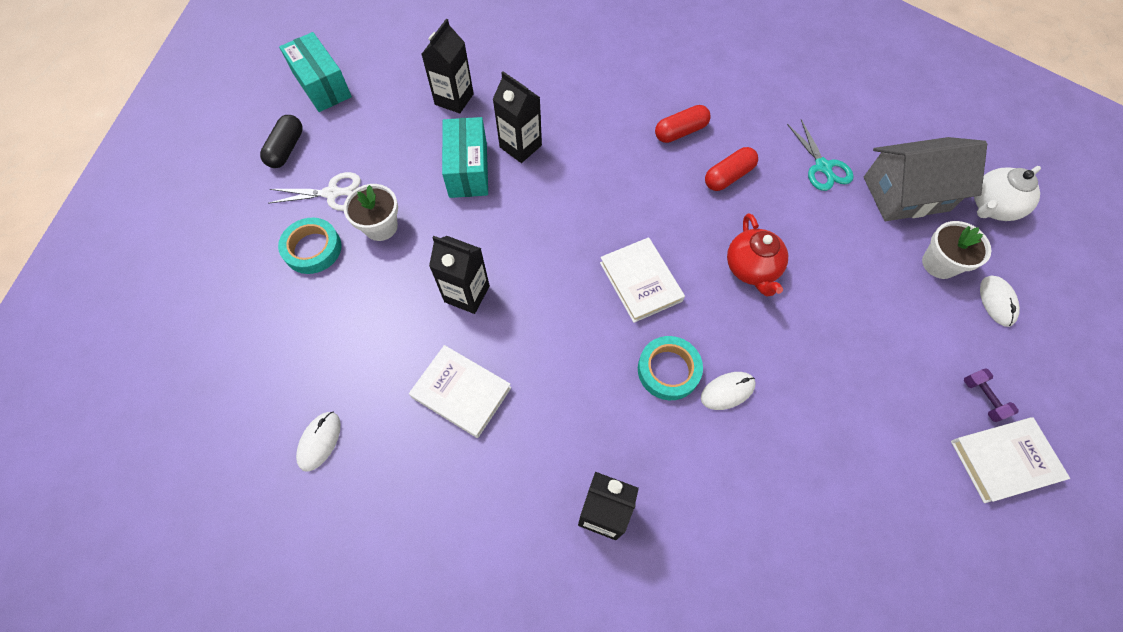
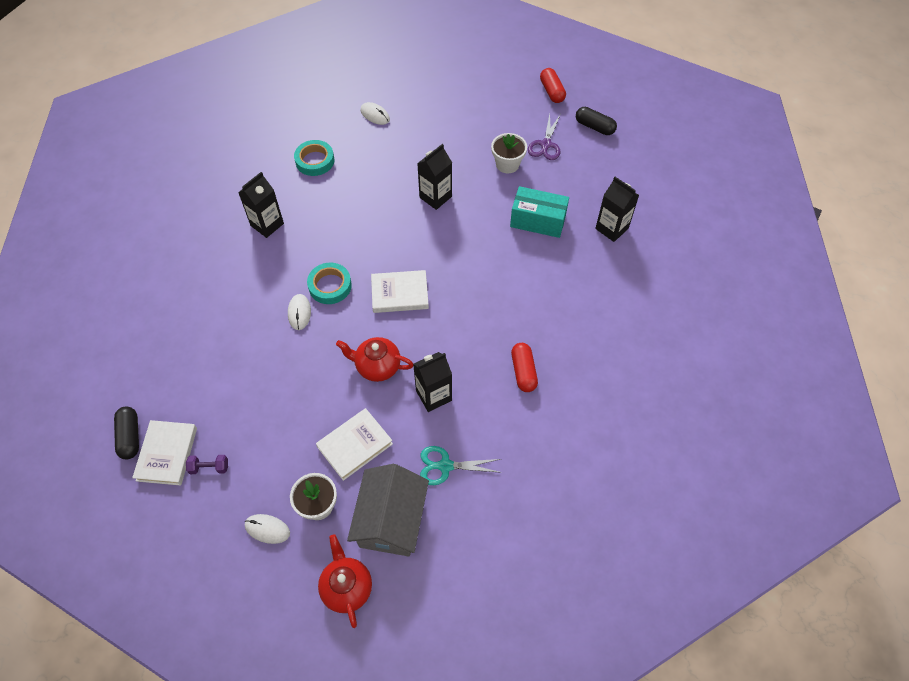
camera: 110 degrees right, 5 degrees down
(313, 249) = (504, 129): turquoise tape -> turquoise tape (315, 161)
(322, 85) = (651, 154): turquoise box -> none
(332, 193) = (545, 144): white scissors -> purple scissors
(461, 392) = (370, 179): white book -> white book (355, 445)
(520, 146) = (548, 258): black carton -> black carton (433, 395)
(728, 176) = (465, 388): red capsule -> red capsule (552, 91)
(991, 207) = (347, 587): white teapot -> red teapot
(1018, 525) = (130, 436): none -> black capsule

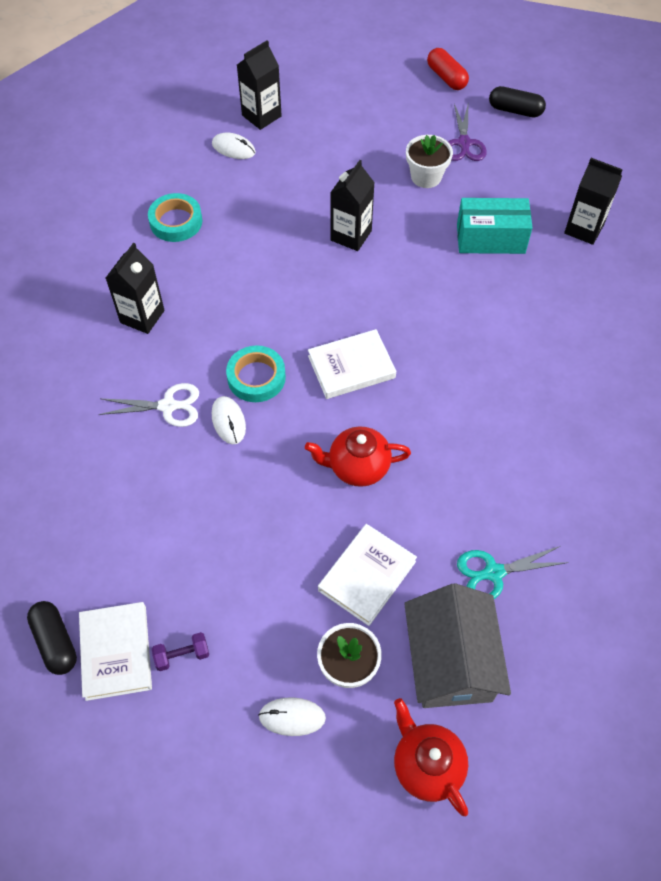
camera: 15 degrees left, 0 degrees up
(262, 292) = (168, 406): none -> white scissors
(433, 395) = (444, 486): black carton -> black carton (261, 116)
(523, 372) = (545, 429): red capsule -> none

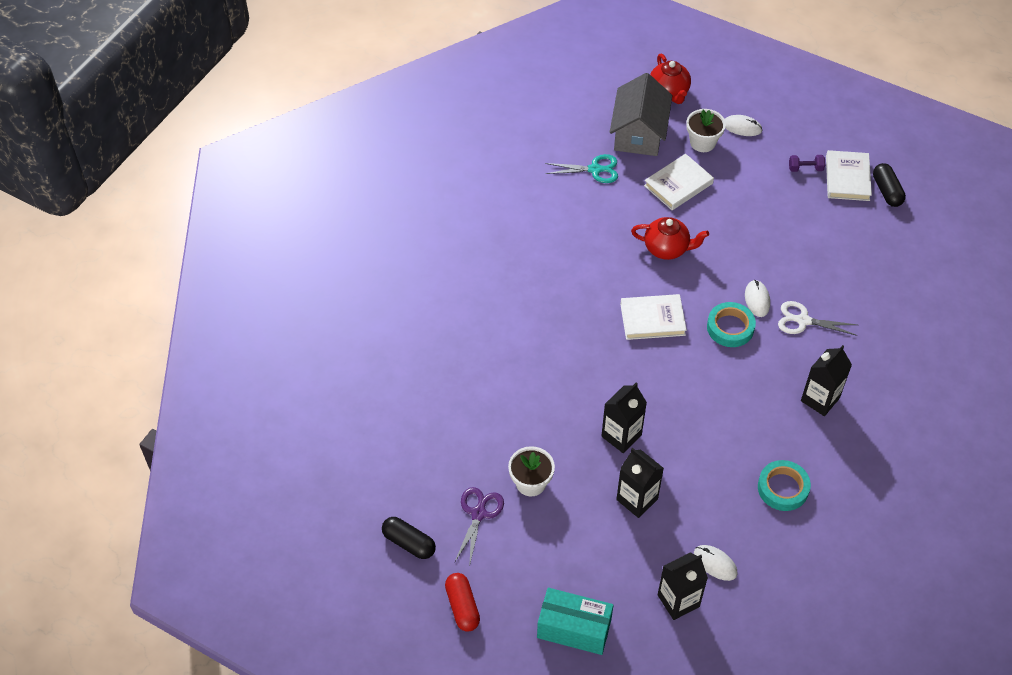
camera: 165 degrees left, 5 degrees down
(490, 238) = (496, 404): turquoise box -> turquoise box (574, 629)
(584, 229) = (409, 394): black carton -> black carton (637, 499)

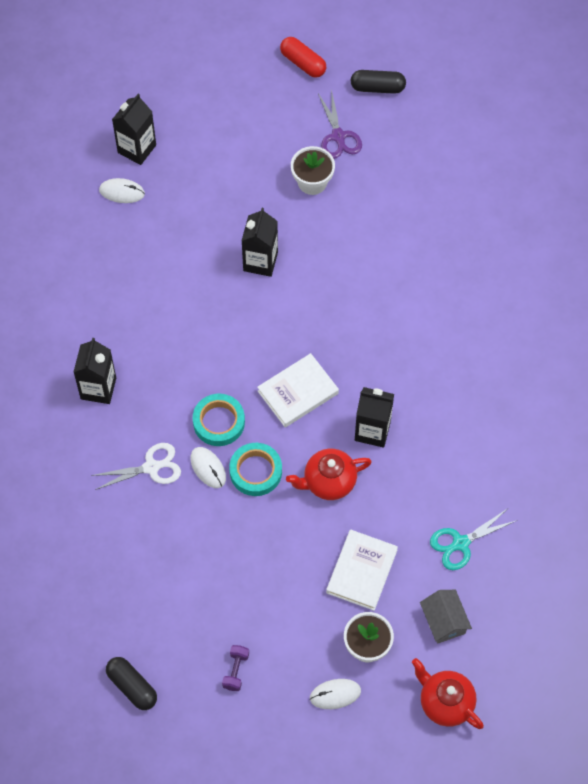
camera: 150 degrees right, 10 degrees up
(574, 629) = (207, 89): turquoise box -> none
(637, 499) = (215, 212): black carton -> black carton (372, 430)
(639, 133) = (444, 621): grey house -> grey house, size x0.55
(783, 488) = (94, 284): turquoise tape -> turquoise tape (255, 471)
(805, 168) = (236, 671): purple dumbbell -> purple dumbbell turned 45 degrees counterclockwise
(847, 178) = (183, 682): white book -> none

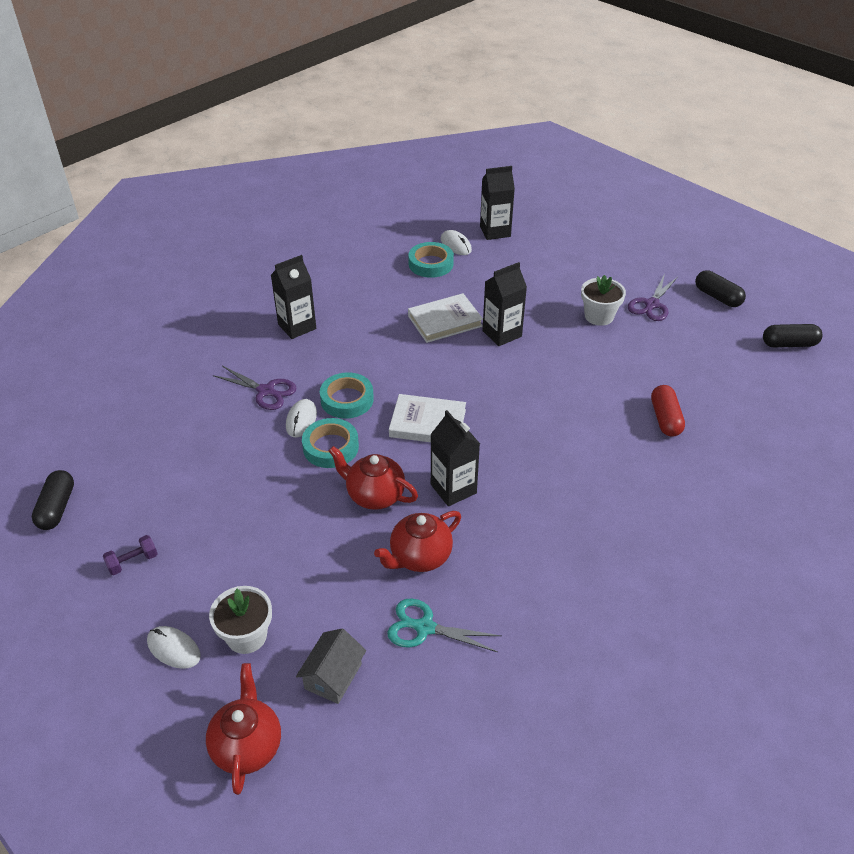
camera: 45 degrees right, 20 degrees down
(126, 231) = (431, 264): none -> turquoise tape
(151, 467) = (266, 391): white scissors -> purple scissors
(303, 63) = (672, 255): red capsule -> red capsule (665, 419)
(361, 571) = (317, 577): white book -> white book (445, 321)
(406, 500) = (420, 557): none -> red teapot
(467, 100) = (789, 344): none -> black capsule

